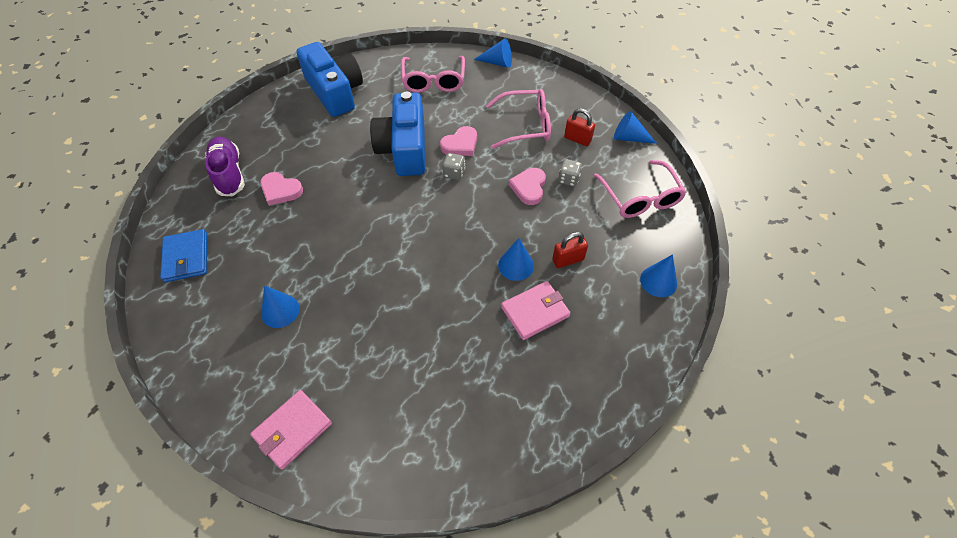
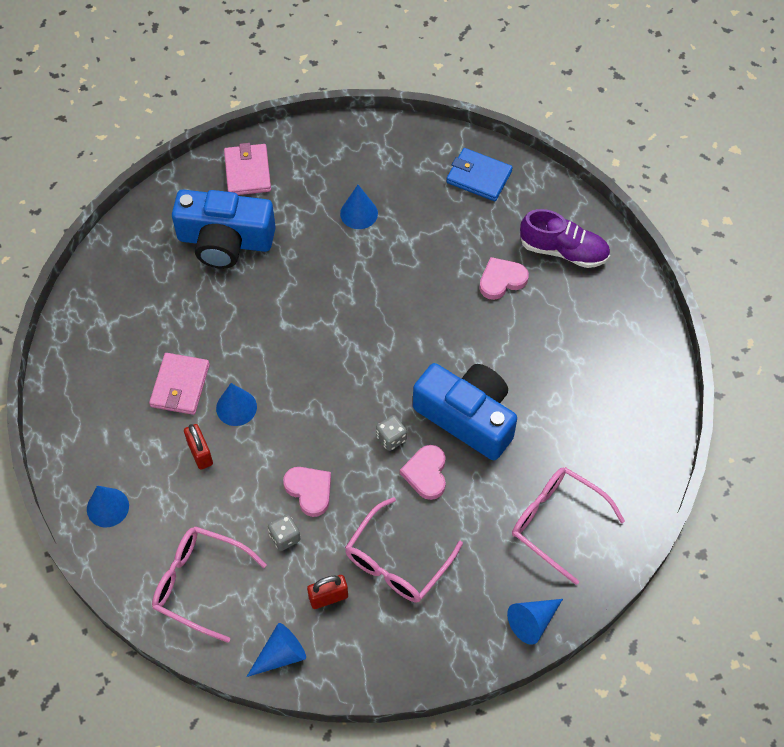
camera: 130 degrees right, 5 degrees up
(335, 92) = (621, 408): blue camera -> blue camera (225, 241)
(568, 260) = (200, 453): red padlock -> red padlock turned 45 degrees counterclockwise

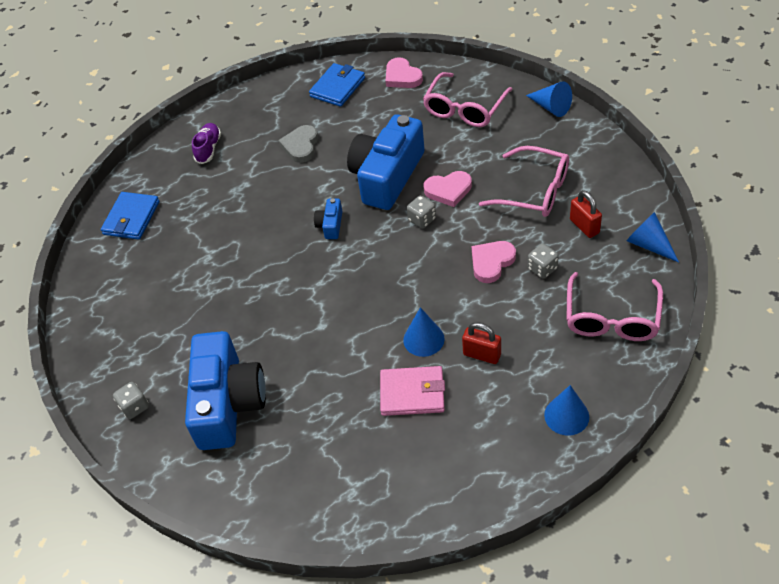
camera: 95 degrees left, 10 degrees down
(200, 453) = (482, 354): red padlock -> red padlock turned 60 degrees clockwise
(247, 172) = (134, 407): pink wallet -> grey dice
(359, 213) = (181, 297): blue cone -> none
(411, 351) = (330, 225): none -> blue camera
(501, 280) = (245, 181): pink heart -> pink heart (402, 77)
(541, 339) = (301, 146): none -> grey heart
(563, 251) = (208, 149): purple shoe -> purple shoe, size x0.65
(634, 392) = (337, 87): none -> blue wallet

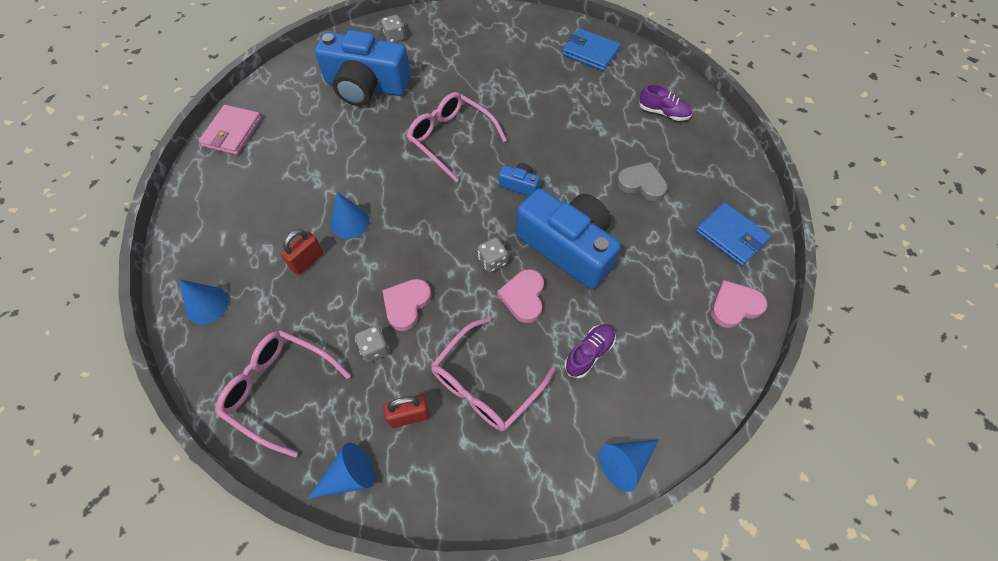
camera: 100 degrees right, 10 degrees up
(412, 393) = (302, 199): pink wallet -> pink wallet (232, 132)
(464, 109) = (653, 356): pink glasses -> pink glasses (451, 139)
(479, 141) = (589, 353): none -> purple shoe
(491, 262) = (406, 304): pink heart -> pink heart turned 120 degrees counterclockwise

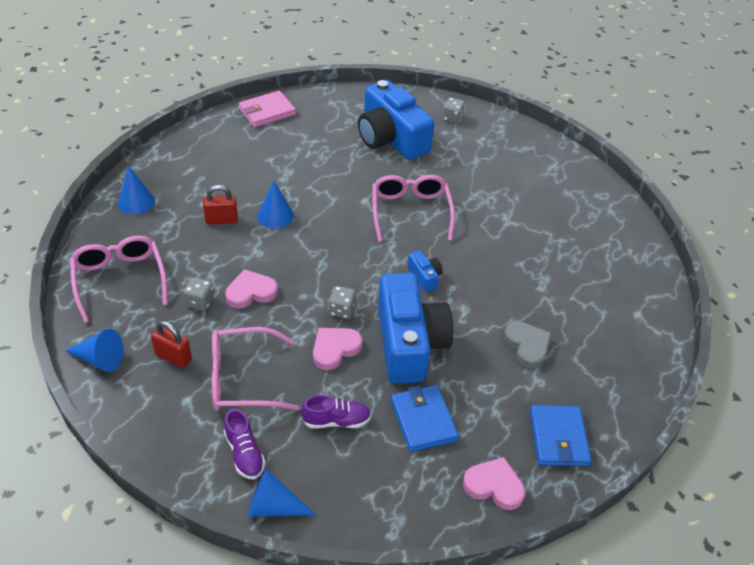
camera: 40 degrees right, 15 degrees down
(590, 52) = (606, 225): blue wallet -> blue wallet (423, 420)
(663, 113) = (616, 310): purple shoe -> purple shoe (244, 453)

